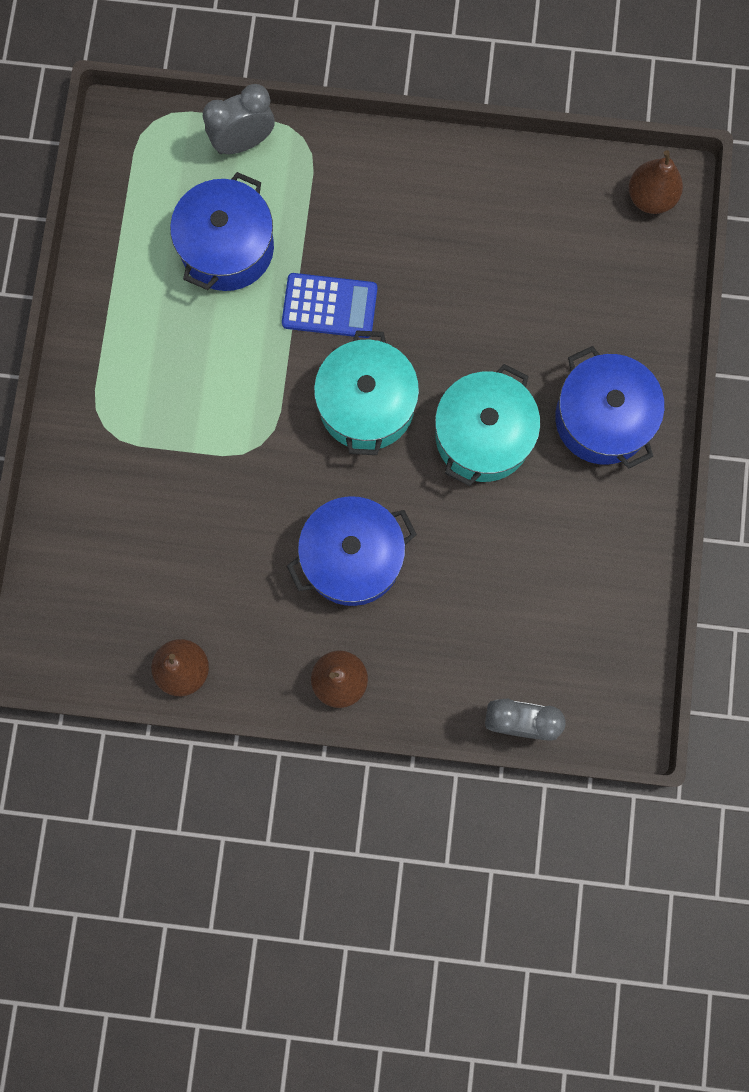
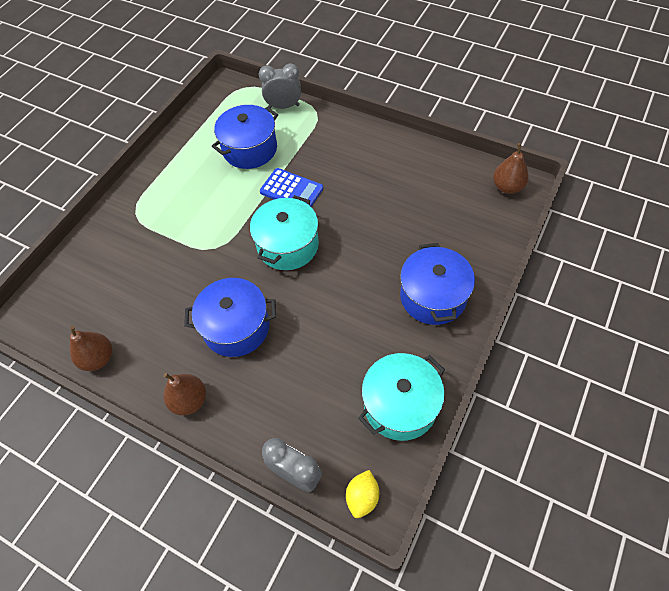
camera: 25 degrees right, 20 degrees down
(483, 436) = (351, 283): turquoise pot -> turquoise pot (400, 405)
(607, 719) = (362, 497): none -> yellow lemon

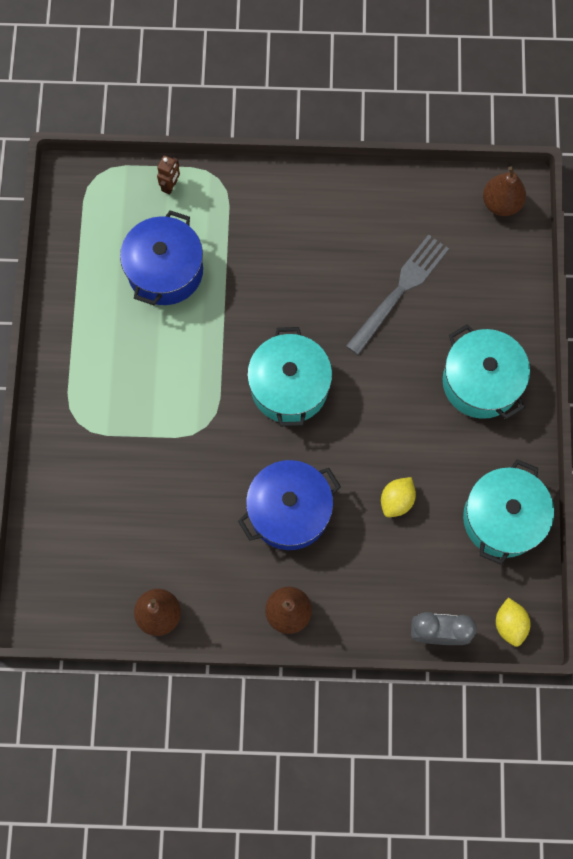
camera: 30 degrees left, 15 degrees up
(284, 106) = (171, 186): grey clock -> brown robot
(291, 190) = (252, 310): blue calculator -> none
(321, 354) = (396, 500): none -> yellow lemon
(403, 214) = (400, 290): none -> grey fork
(433, 296) = (480, 382): blue pot -> turquoise pot

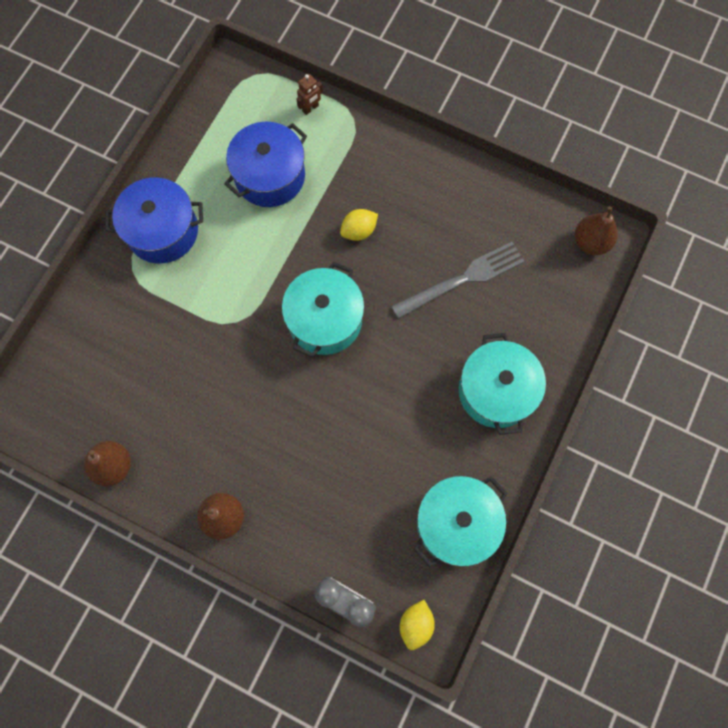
camera: 25 degrees right, 0 degrees up
(289, 511) = (270, 428): blue pot -> blue pot (162, 231)
(396, 500) = (369, 462): yellow lemon -> yellow lemon (359, 231)

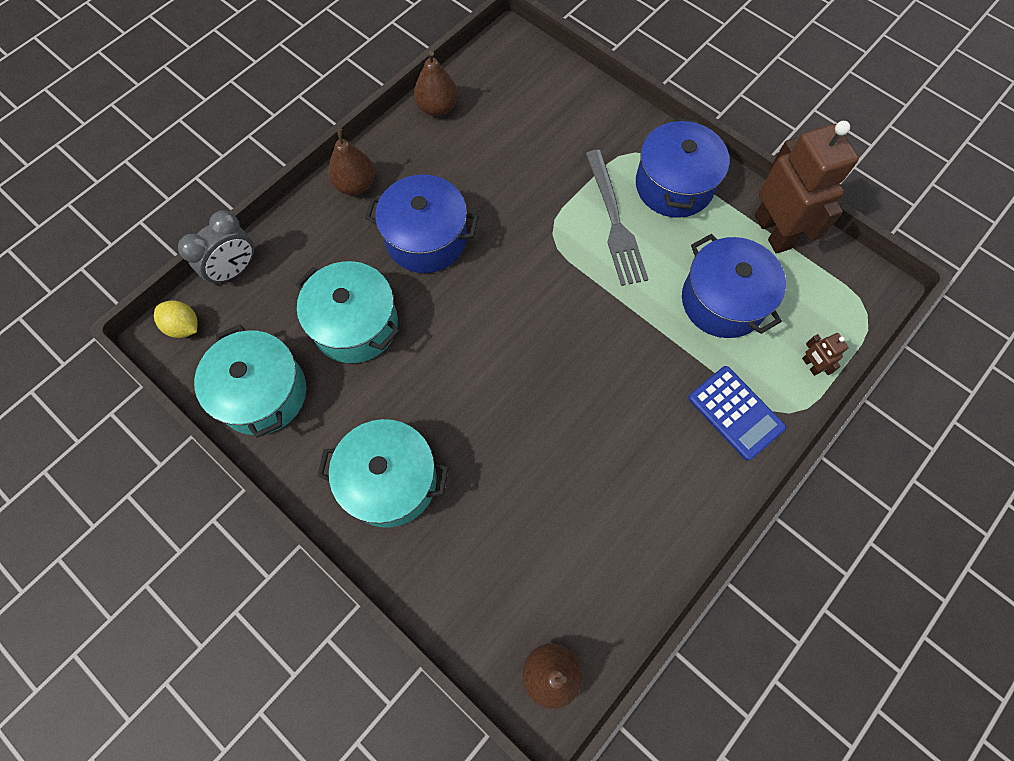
camera: 105 degrees right, 5 degrees down
(193, 147) = (773, 231): none -> brown robot
(268, 430) = (426, 239): none -> blue pot
(325, 320) = (530, 318): turquoise pot -> turquoise pot (355, 325)
(359, 231) = (632, 380): yellow lemon -> none
(364, 154) = (735, 413): none -> blue calculator
(463, 279) = (540, 484): grey fork -> grey fork (615, 223)

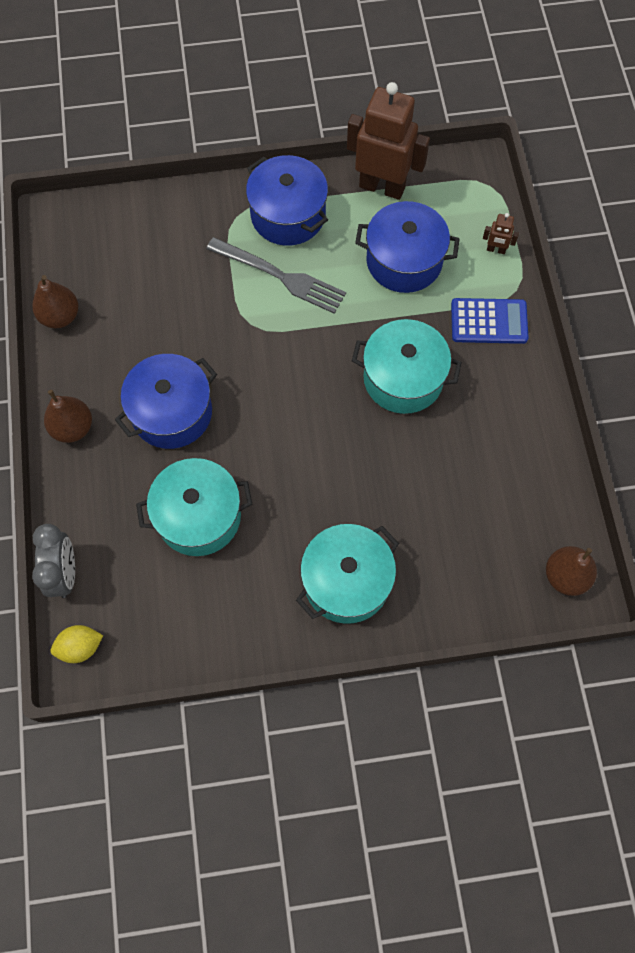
camera: 50 degrees left, 0 degrees up
(263, 393) = (195, 624): turquoise pot -> turquoise pot (403, 378)

